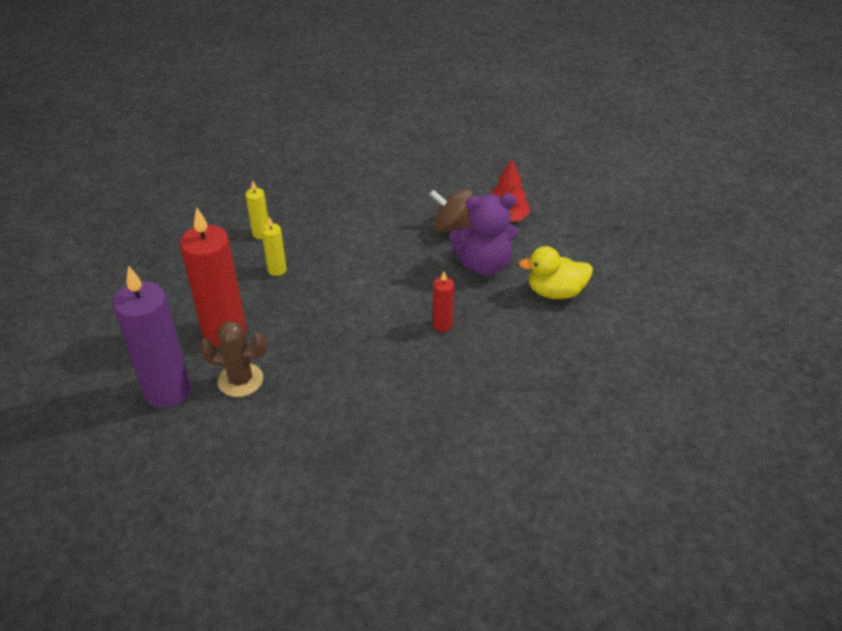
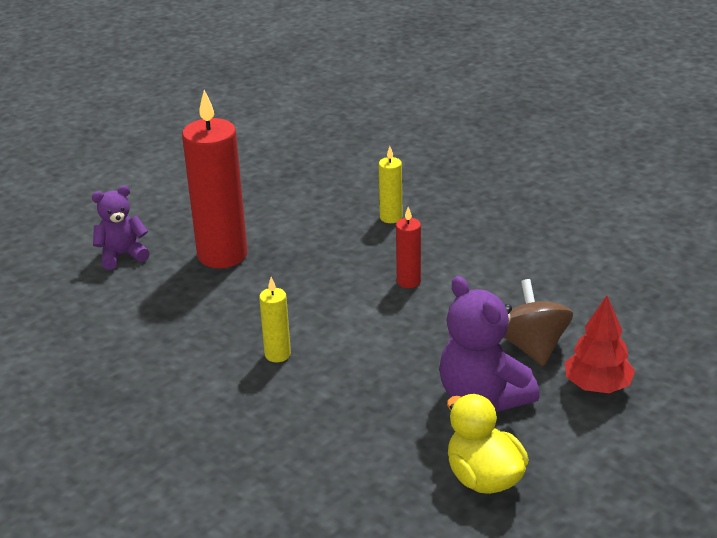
camera: 65 degrees right, 10 degrees down
(167, 391) = (122, 255): purple candle -> purple teddy bear
(240, 380) = (162, 290): brown cactus -> none
(277, 270) = (341, 250): yellow candle -> yellow candle (277, 354)
(442, 325) = (343, 398): red candle -> red candle (408, 281)

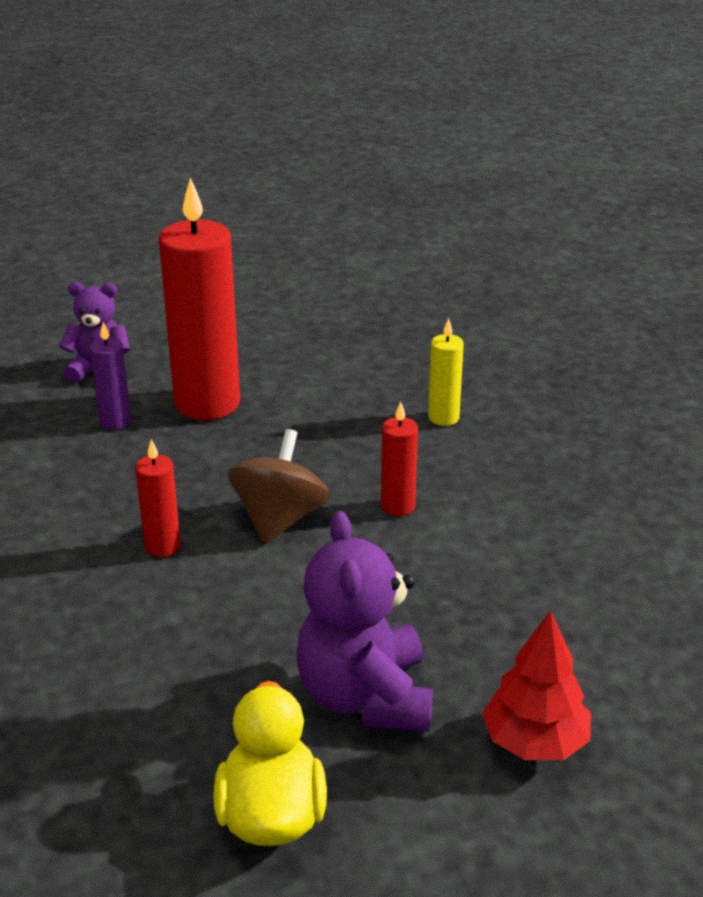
camera: 25 degrees right, 0 degrees up
(167, 286) = (115, 421): none -> purple candle
(277, 354) = (162, 546): yellow candle -> red candle
(532, 347) = (488, 651): brown spinning top -> brown spinning top (279, 519)

